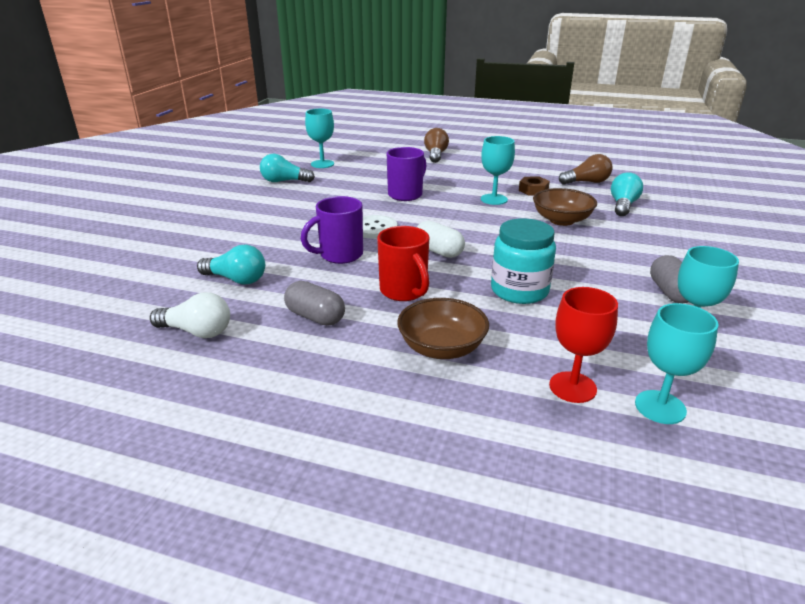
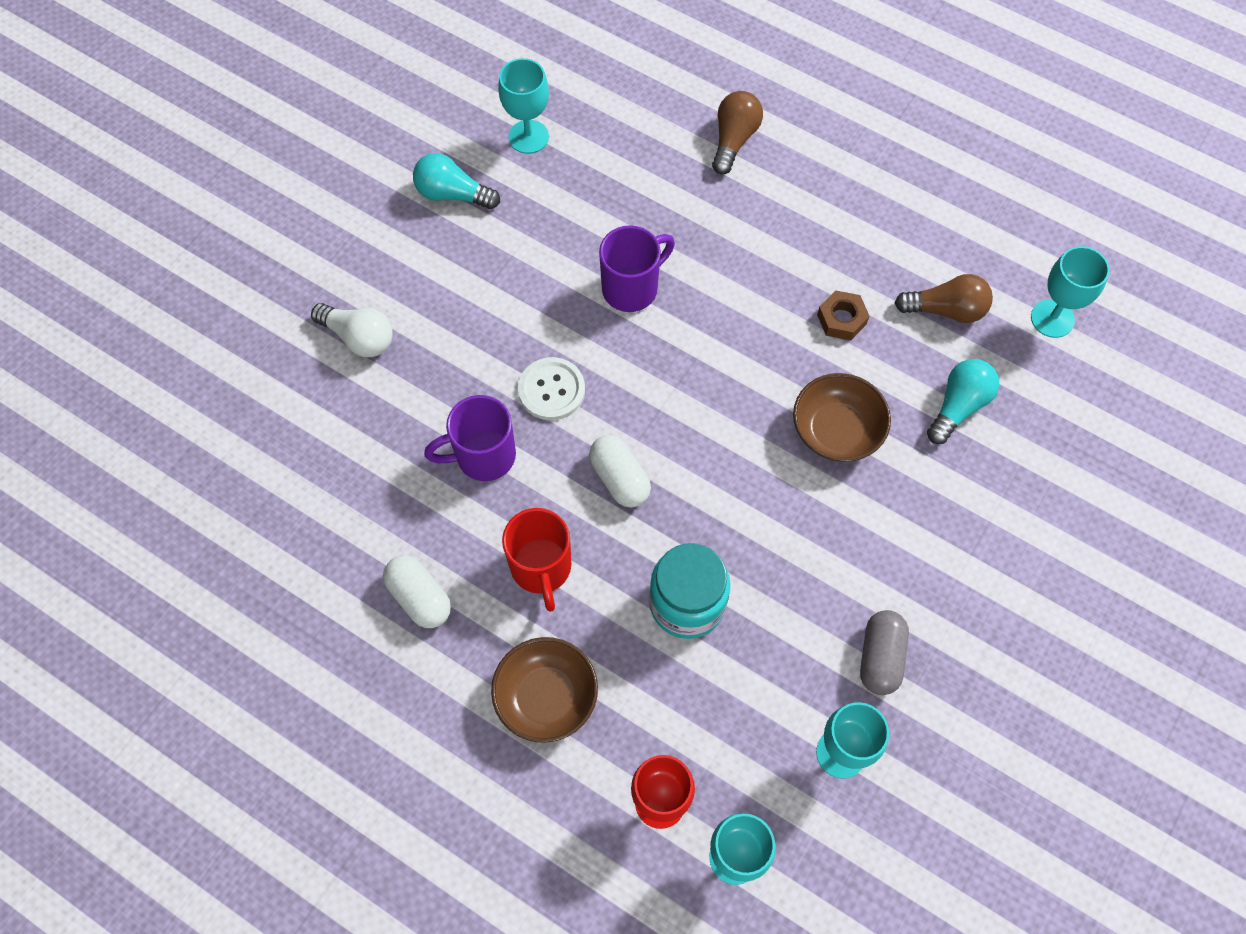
camera: 15 degrees right, 35 degrees up
(197, 332) = (281, 593): white light bulb -> white light bulb (359, 337)
(236, 279) = (340, 486): turquoise light bulb -> none
(315, 317) = (419, 597): grey capsule -> white capsule
(494, 199) = (763, 337): turquoise goblet -> turquoise goblet (1052, 318)

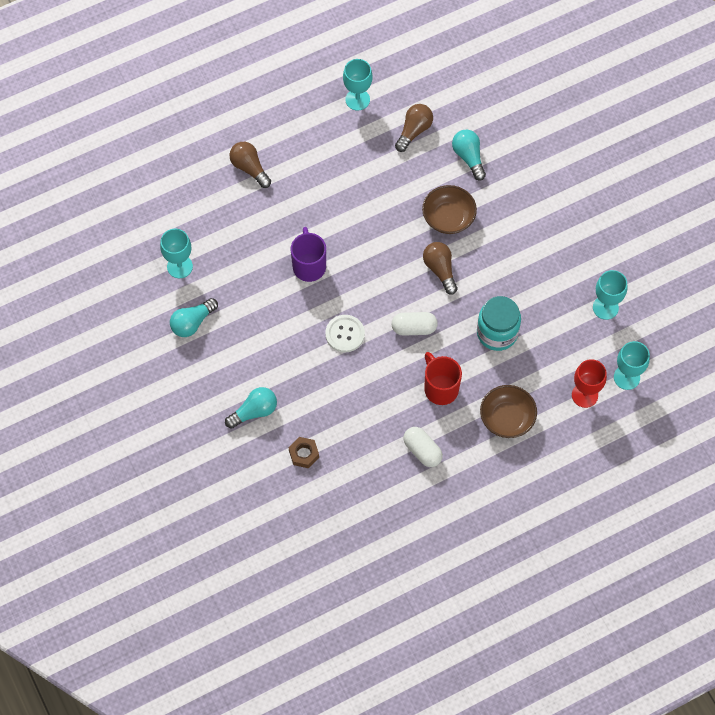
camera: 60 degrees left, 0 degrees up
(359, 337) = (254, 411): white light bulb -> turquoise light bulb
(419, 597) = (422, 451): white capsule -> white capsule turned 60 degrees clockwise
(483, 456) = (362, 385): purple mug -> none
(541, 568) = (440, 388): red mug -> red mug turned 135 degrees counterclockwise
(741, 464) = (440, 270): none -> brown light bulb
(841, 319) = (389, 180): brown nut -> brown nut (304, 454)
(880, 657) = (571, 265): grey capsule -> none
(1052, 318) = (448, 88): turquoise goblet -> turquoise goblet (357, 99)

